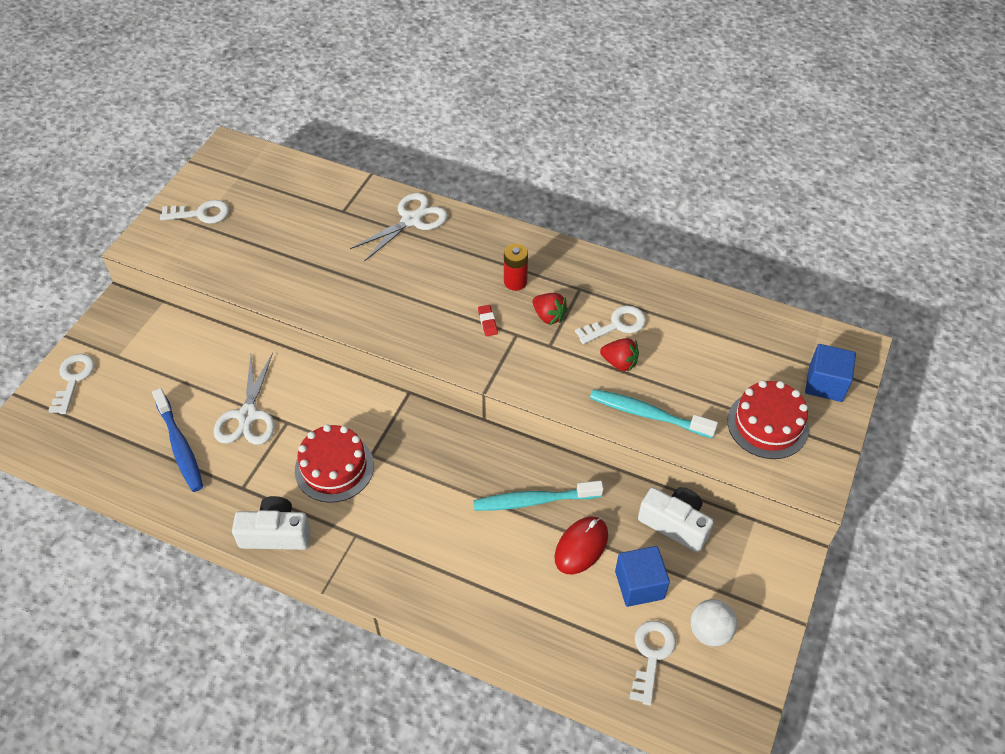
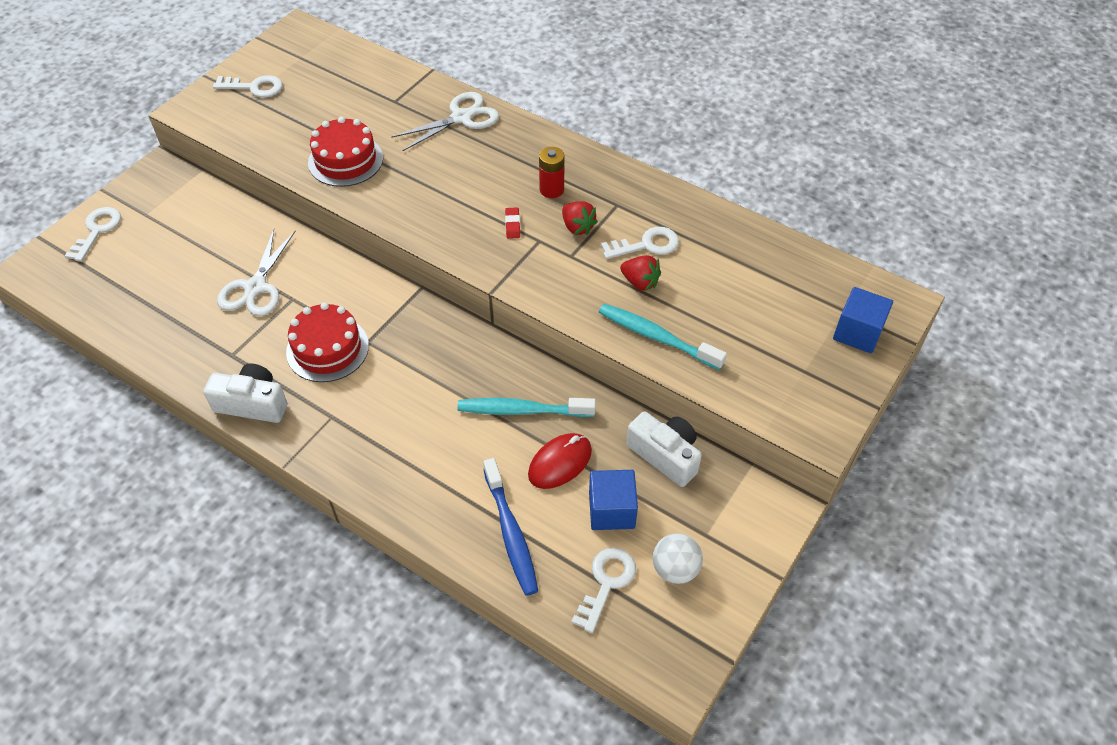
camera: 10 degrees right, 0 degrees up
(180, 446) = (182, 307): blue toothbrush -> blue toothbrush (511, 533)
(767, 424) = (783, 365): red cake -> red cake (345, 160)

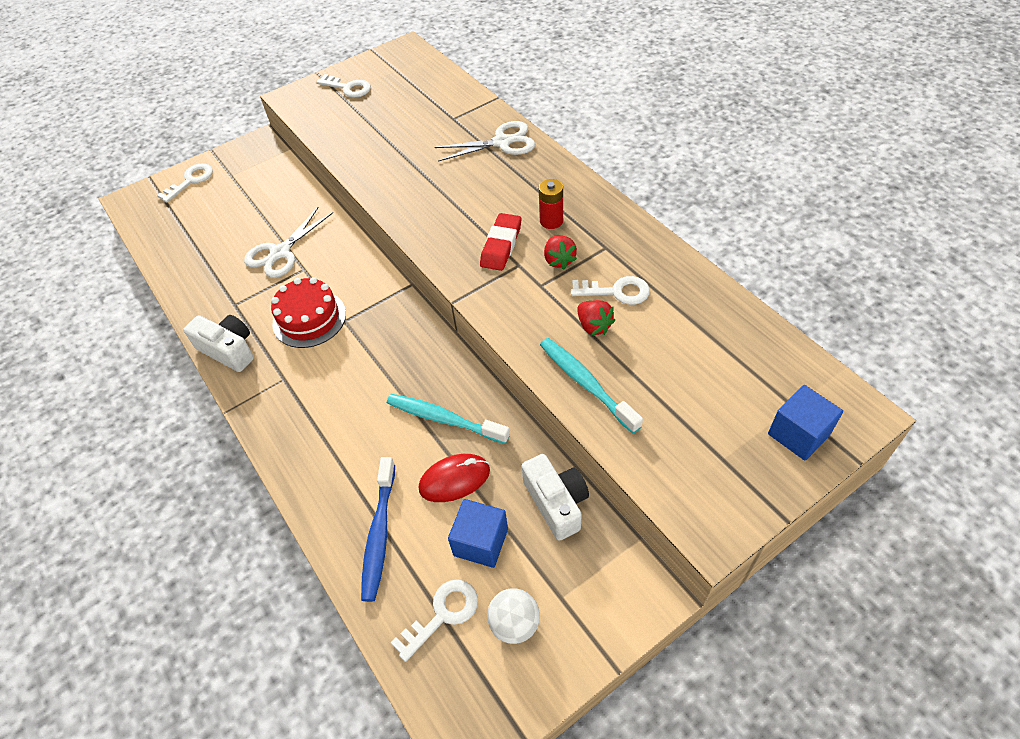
camera: 25 degrees right, 0 degrees up
(345, 160) = (388, 160): red cake -> none
(512, 225) = (501, 245): red eraser -> red eraser, size x1.93

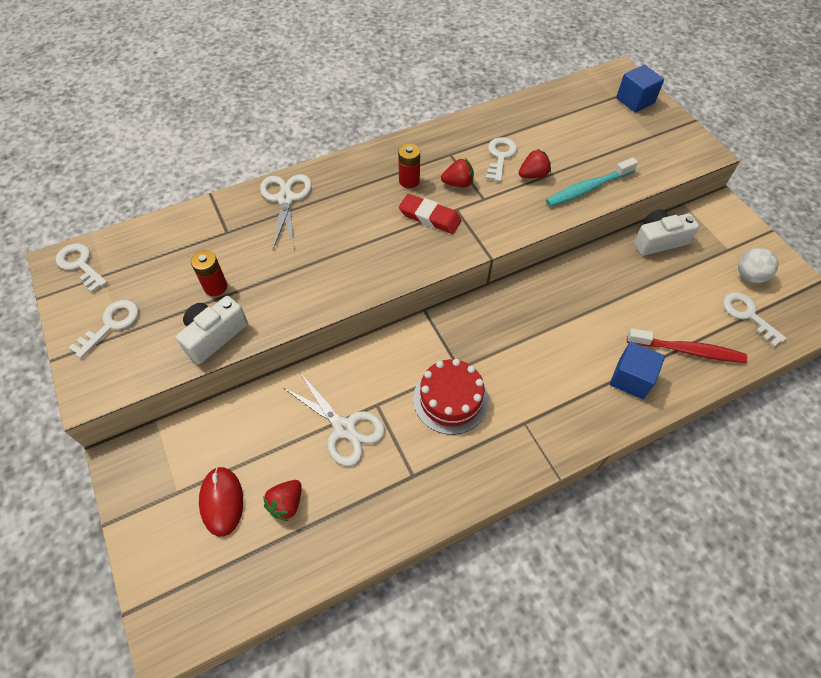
camera: 85 degrees left, 5 degrees up
(191, 181) = (164, 547): white key -> white key (80, 265)
(216, 233) = (286, 504): none -> red strawberry
(228, 350) = (479, 478): white camera -> white camera (214, 336)
(379, 534) = (688, 350): blue toothbrush -> red toothbrush
(390, 128) = (215, 287): none -> red battery
(444, 419) = (582, 299): turquoise toothbrush -> none
(454, 479) = (639, 297): red mouse -> red mouse (222, 501)
(480, 542) = (691, 287): blue cube -> blue cube (631, 378)

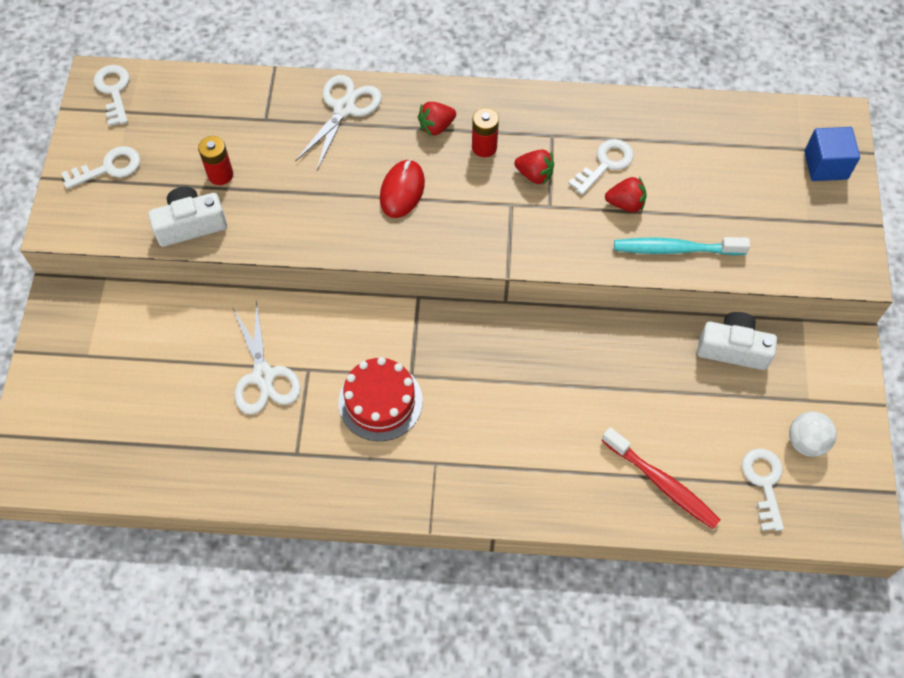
camera: 30 degrees right, 5 degrees up
(222, 501) = (119, 384): red mouse -> red mouse (402, 190)
(286, 504) = (171, 416): red strawberry -> red strawberry (436, 127)
(430, 217) = (476, 200): red eraser -> none
(631, 378) = (576, 479): blue cube -> none

